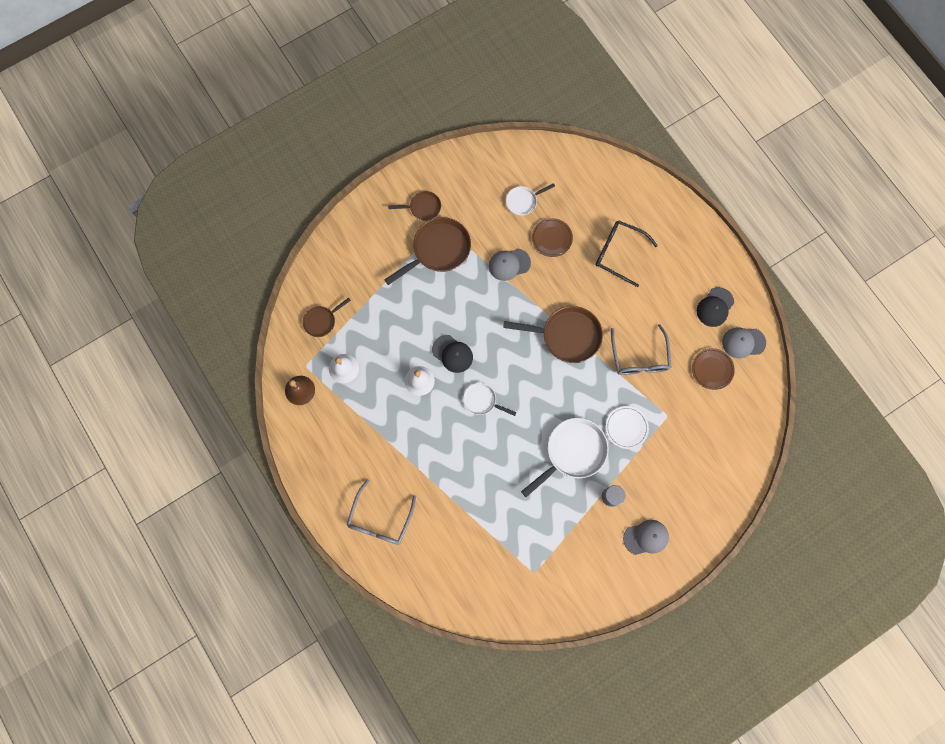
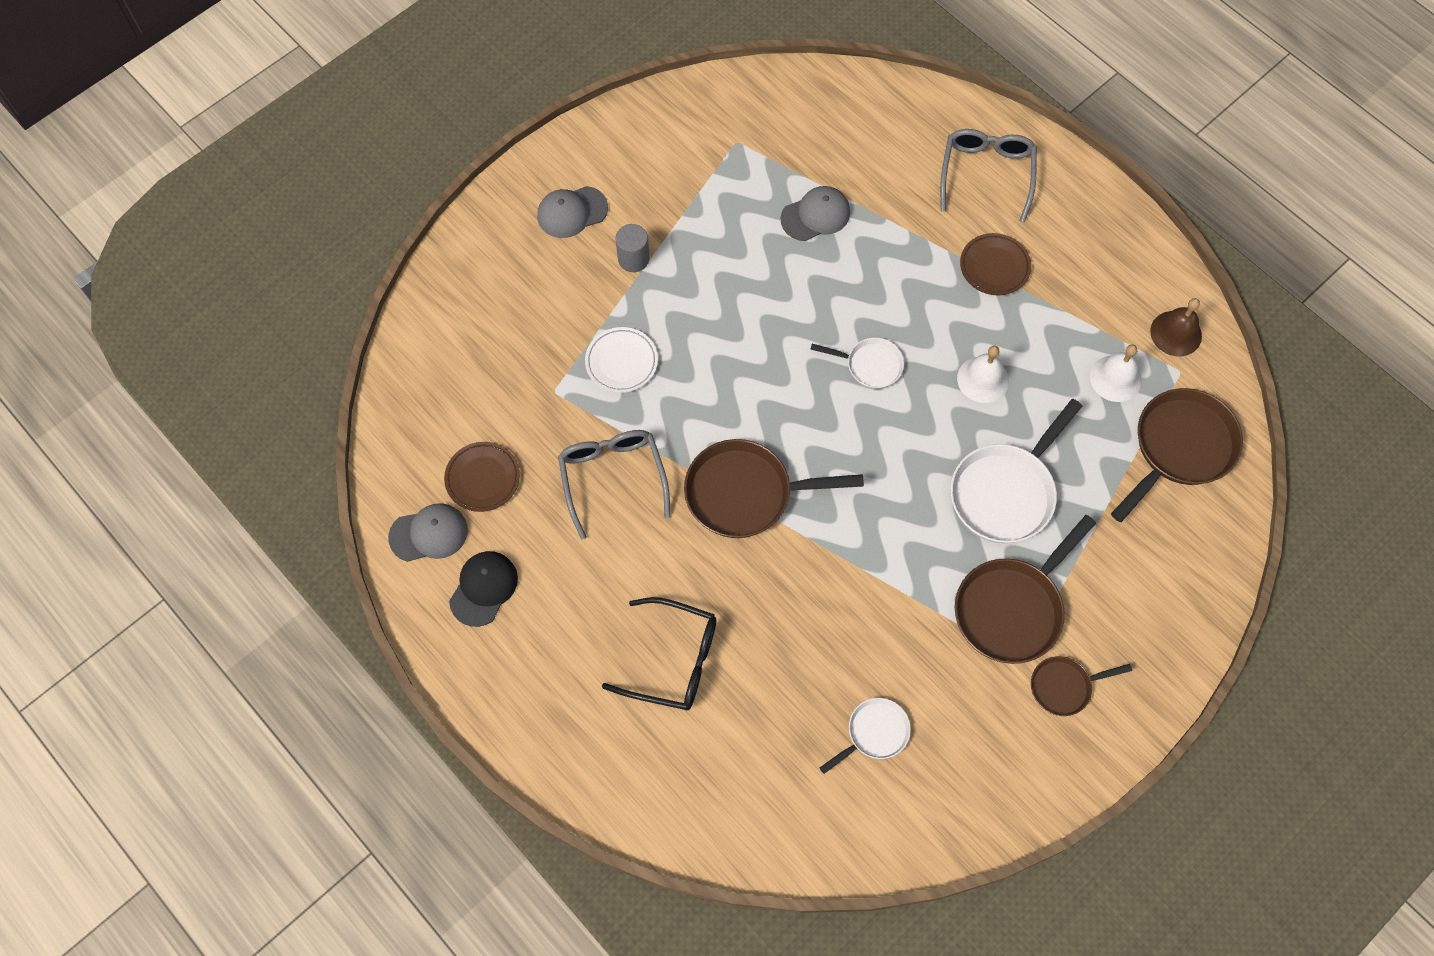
camera: 170 degrees right, 10 degrees down
(321, 321) = (1180, 448): brown pan -> brown pan, size x1.81
(452, 354) = (938, 431): black cap -> none
(509, 264) = (875, 604): grey cap -> grey cap (816, 215)
(551, 238) = (805, 667): brown plate -> brown plate (994, 267)
(572, 452) = (705, 312): white pan -> white pan (1005, 492)

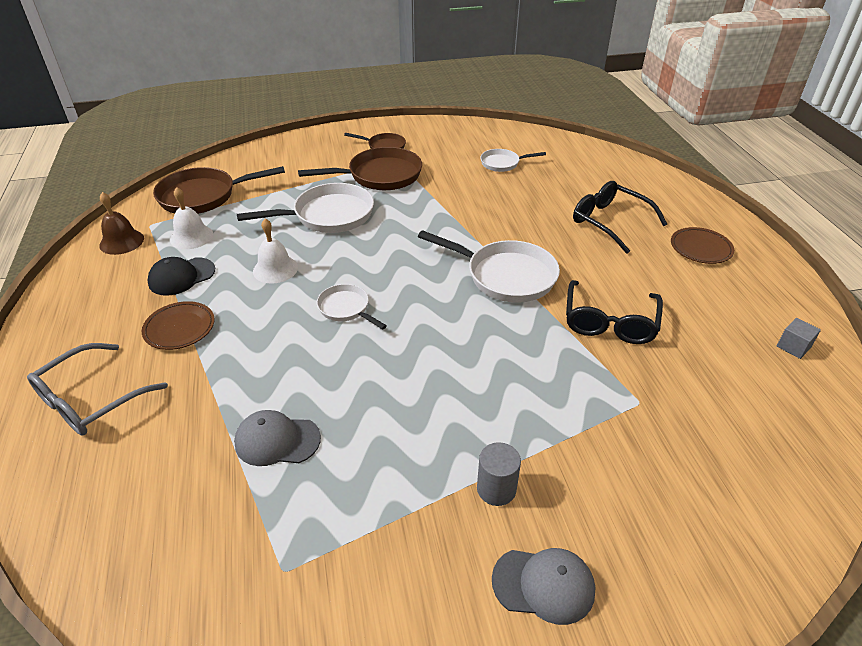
camera: 150 degrees left, 25 degrees down
(429, 534) = (793, 347): grey cap -> grey cube
(483, 478) = (733, 365): brown plate -> brown plate (700, 249)
(483, 588) = (746, 298): black cap -> black cap (181, 276)
(613, 478) = (609, 322): grey glasses -> black glasses
(621, 362) = (560, 398): white plate -> none
(745, 493) = (505, 276): brown pan -> white pan

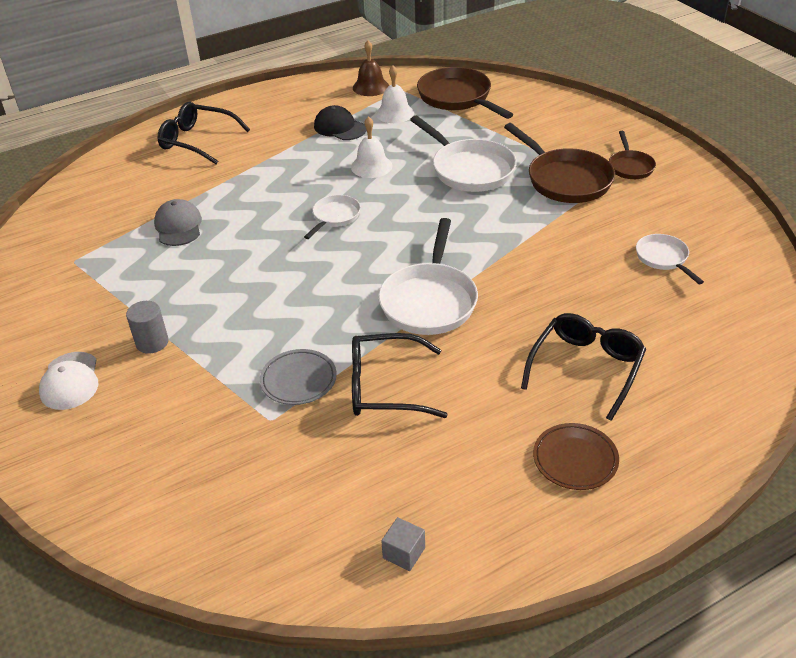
camera: 75 degrees right, 0 degrees up
(91, 400) = (197, 141): grey glasses -> black glasses
(180, 328) = (279, 148): brown plate -> none
(543, 585) = (70, 381): grey cap -> white cap
(589, 374) = (298, 380): none -> grey plate

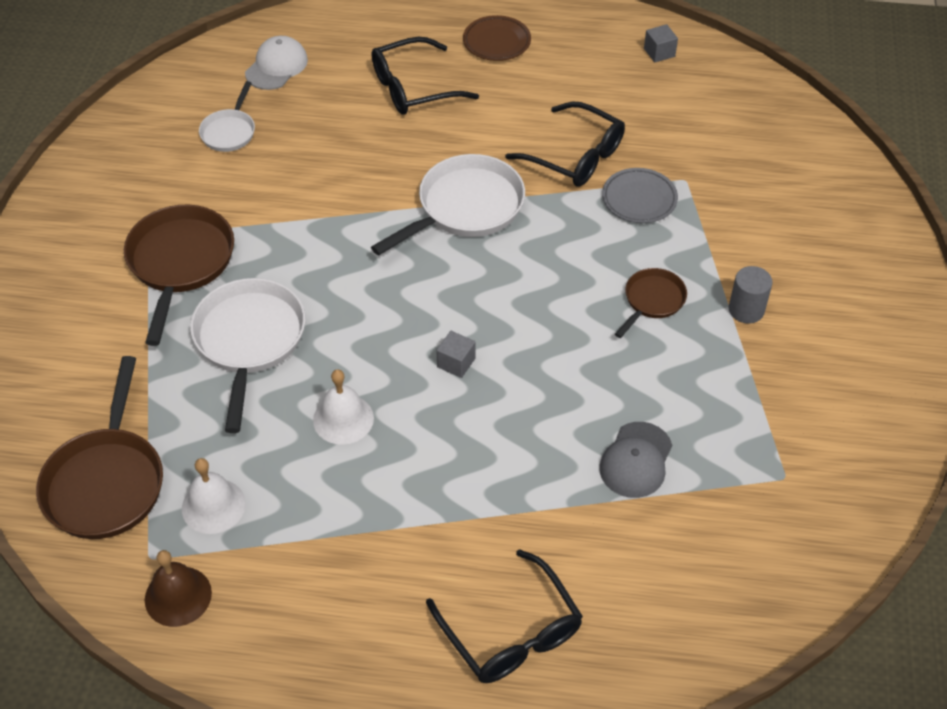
camera: 145 degrees left, 10 degrees up
(70, 381) = (841, 310): white cap -> white cap (276, 66)
(335, 217) = (456, 362): white pan -> grey cube
(340, 127) = (307, 524): black cap -> none
(630, 166) = (99, 239): brown pan -> brown pan (652, 301)

